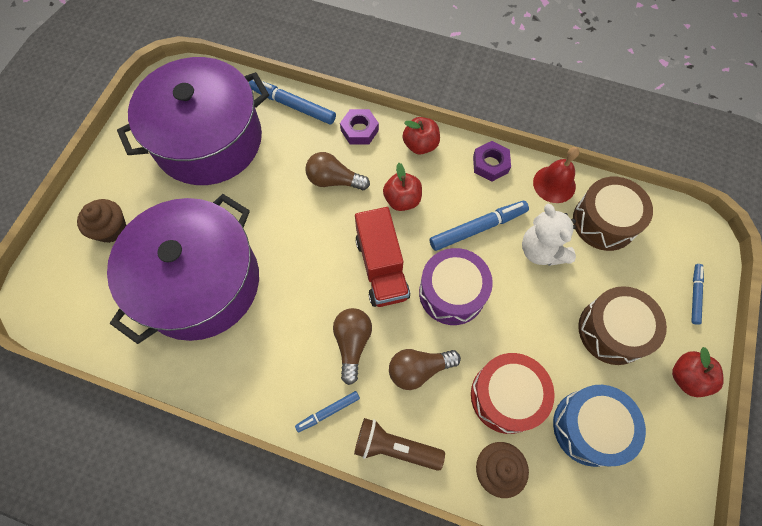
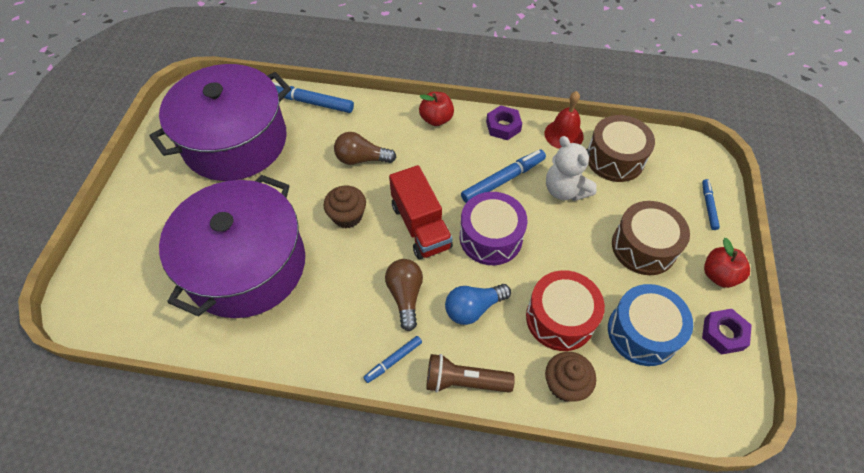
camera: 10 degrees left, 10 degrees down
(111, 229) = (150, 231): brown cupcake -> brown cupcake (347, 216)
(359, 130) = (377, 114): purple nut -> purple nut (723, 334)
(402, 200) = (428, 166): red apple -> none
(419, 369) = (473, 308): brown light bulb -> blue light bulb

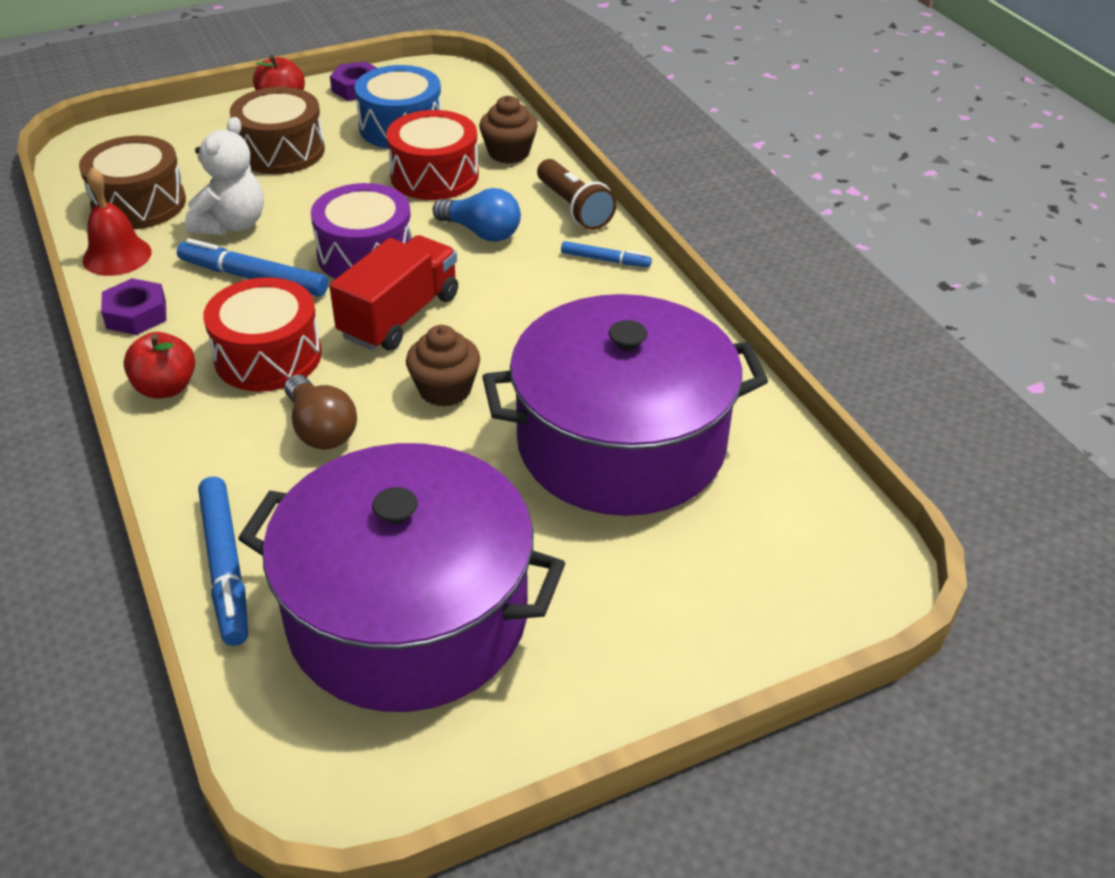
camera: 125 degrees left, 15 degrees down
(405, 296) = (517, 285): brown light bulb -> none
(430, 161) = (268, 356): none -> red drum
(708, 206) = (178, 126): blue marker -> none

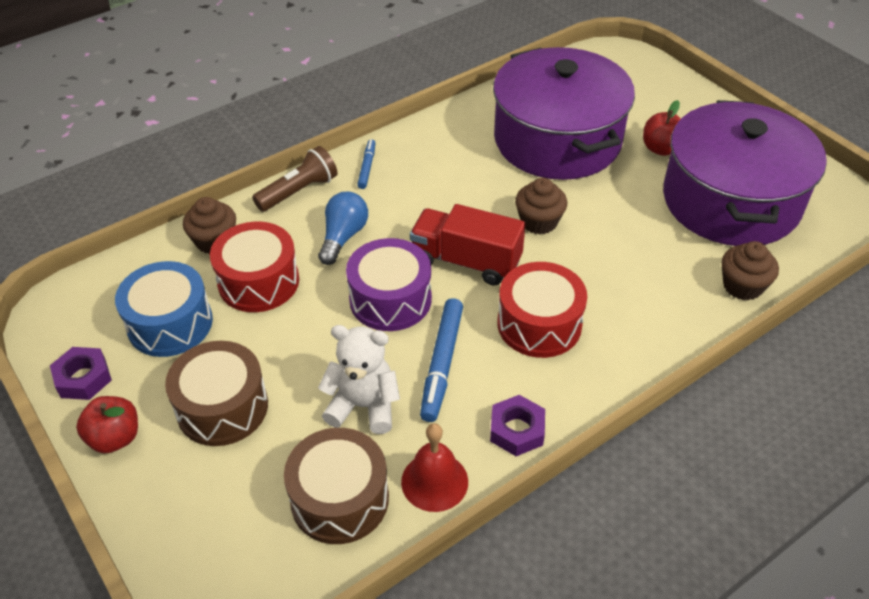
camera: 100 degrees left, 5 degrees up
(165, 388) = (598, 375): red apple -> red apple (661, 149)
(226, 567) = (742, 286): blue marker -> brown cupcake
(320, 429) = (603, 274): brown light bulb -> none

